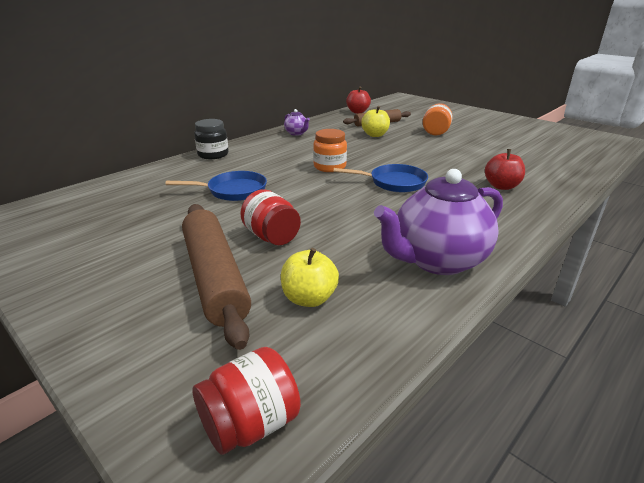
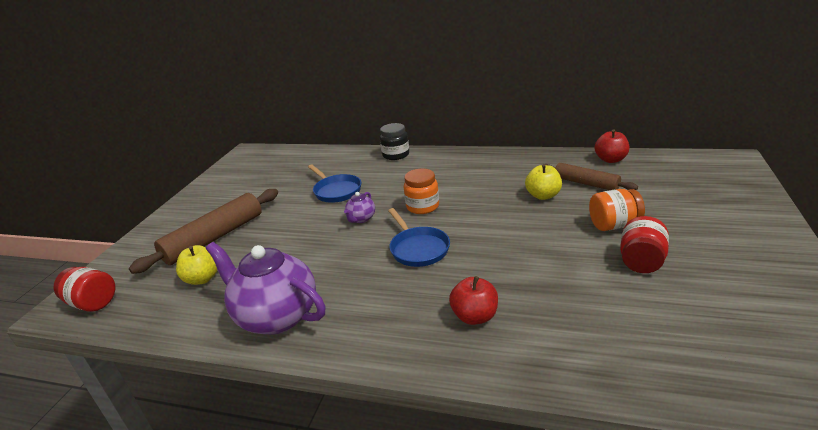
camera: 65 degrees right, 0 degrees up
(271, 237) = (274, 234): red jar -> red jar (641, 261)
(296, 133) = (489, 161): purple teapot -> purple teapot (361, 219)

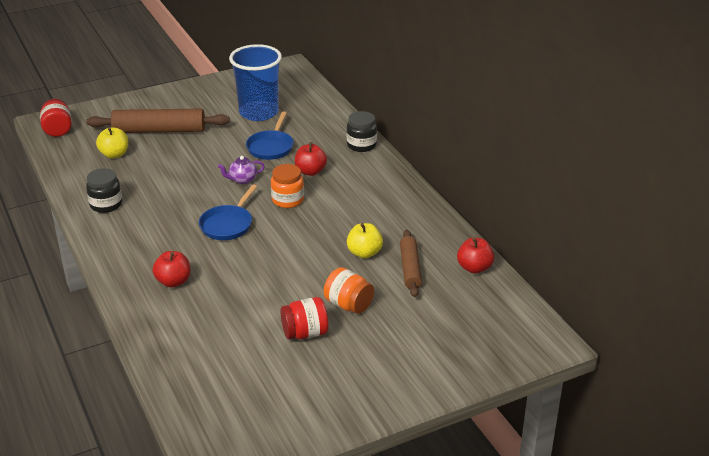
camera: 45 degrees right, 5 degrees up
(276, 316) = (106, 204): purple teapot -> black jar
(280, 181) = (258, 112): none -> blue cup
(398, 184) = (310, 171): none -> red apple

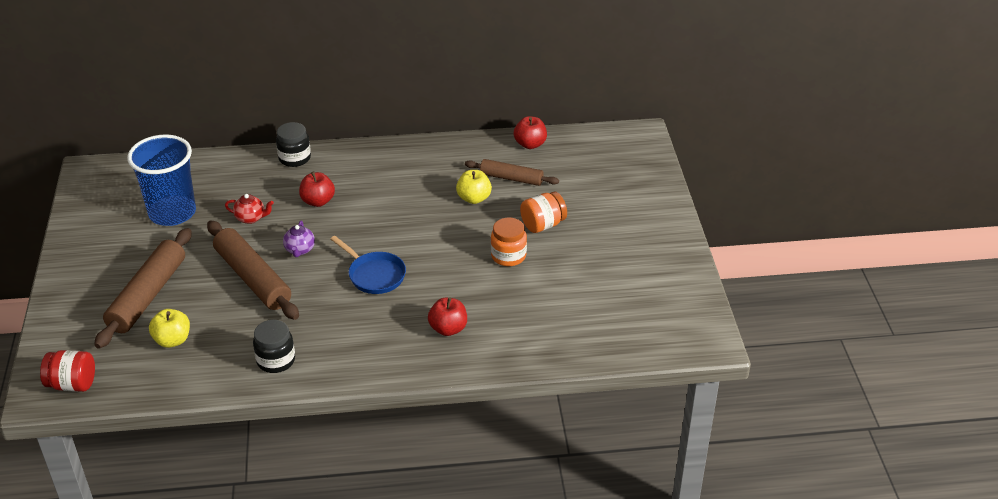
camera: 70 degrees left, 5 degrees up
(197, 168) = (252, 278): none -> brown rolling pin
(271, 147) = (251, 218): blue pan -> red teapot
(287, 200) = (358, 227): orange jar -> orange jar (508, 256)
(305, 333) = (568, 258): red jar -> none

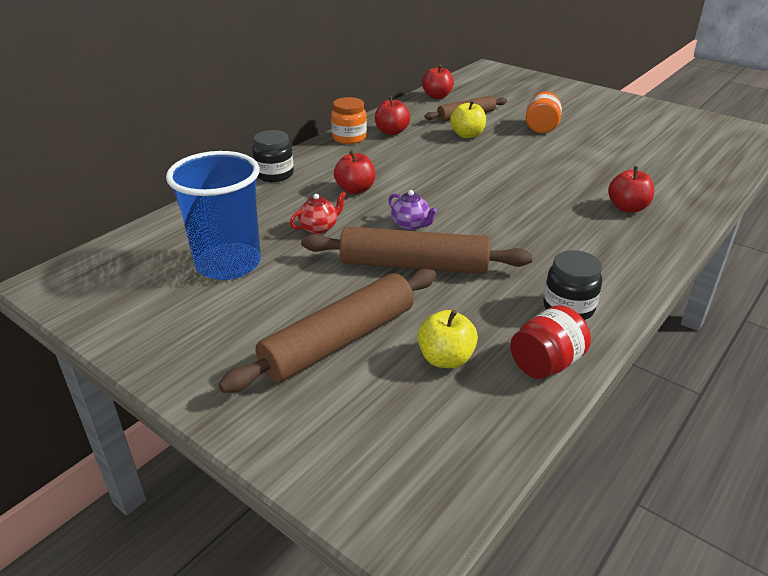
camera: 45 degrees left, 5 degrees down
(72, 384) = (426, 483): red jar -> red jar (546, 363)
(147, 295) = (339, 340): brown rolling pin -> brown rolling pin turned 75 degrees clockwise
(374, 275) = (504, 208): blue pan -> none
(429, 163) = (391, 132): none -> red apple
(508, 256) = (561, 151): orange jar -> orange jar (349, 138)

